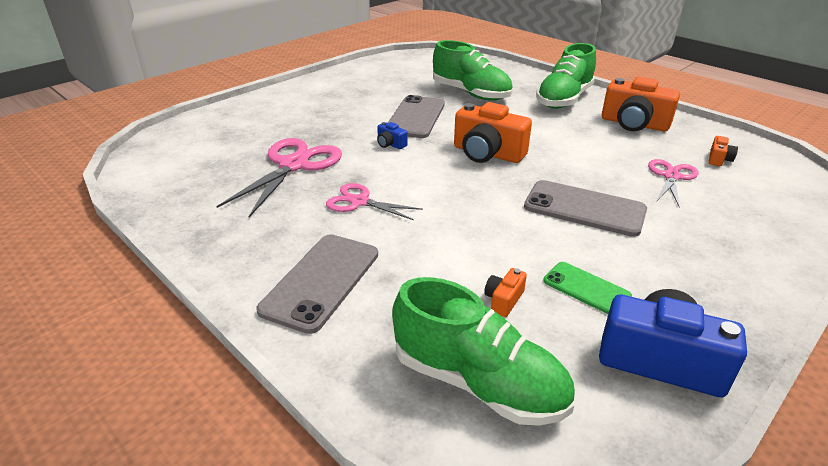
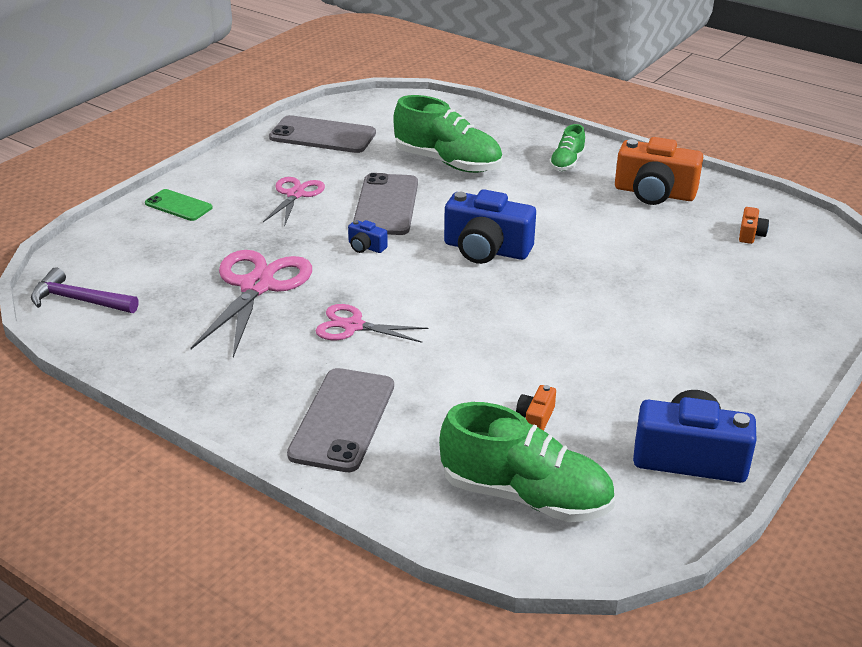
camera: 10 degrees left, 0 degrees up
(153, 164) = (78, 300): none -> purple hammer
(487, 153) = (486, 249): orange camera -> blue camera
(564, 99) = (567, 163): green shoe -> green shoe, size x0.52
(584, 208) = (606, 310): grey phone -> grey phone (322, 135)
(586, 288) = (616, 398): green phone -> green phone (178, 205)
(671, 176) = (698, 262): pink scissors -> pink scissors (295, 194)

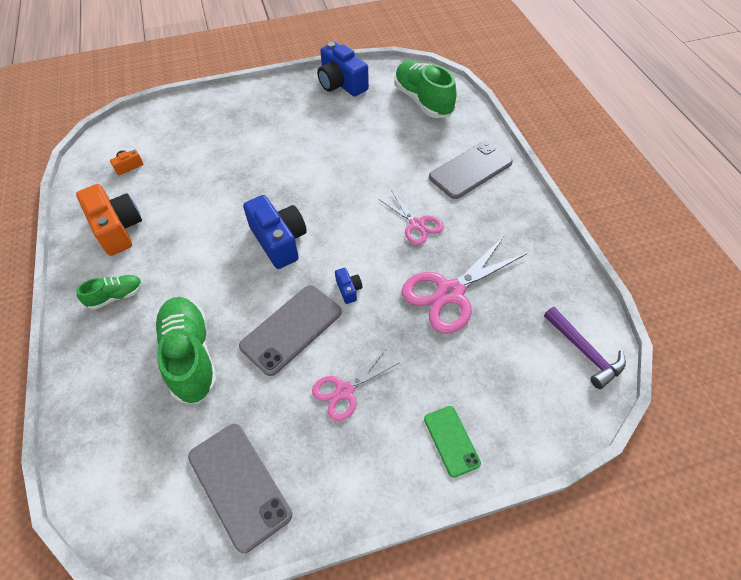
camera: 140 degrees left, 20 degrees up
(535, 418) = (381, 127): orange camera -> none

